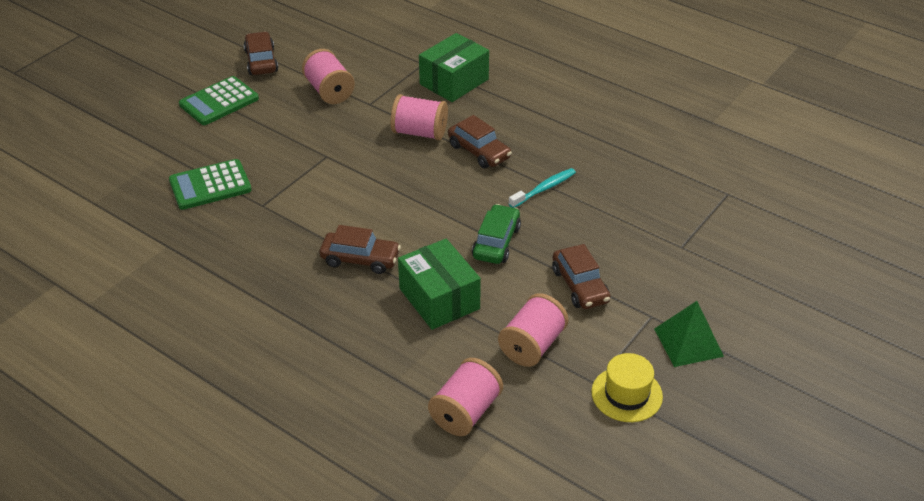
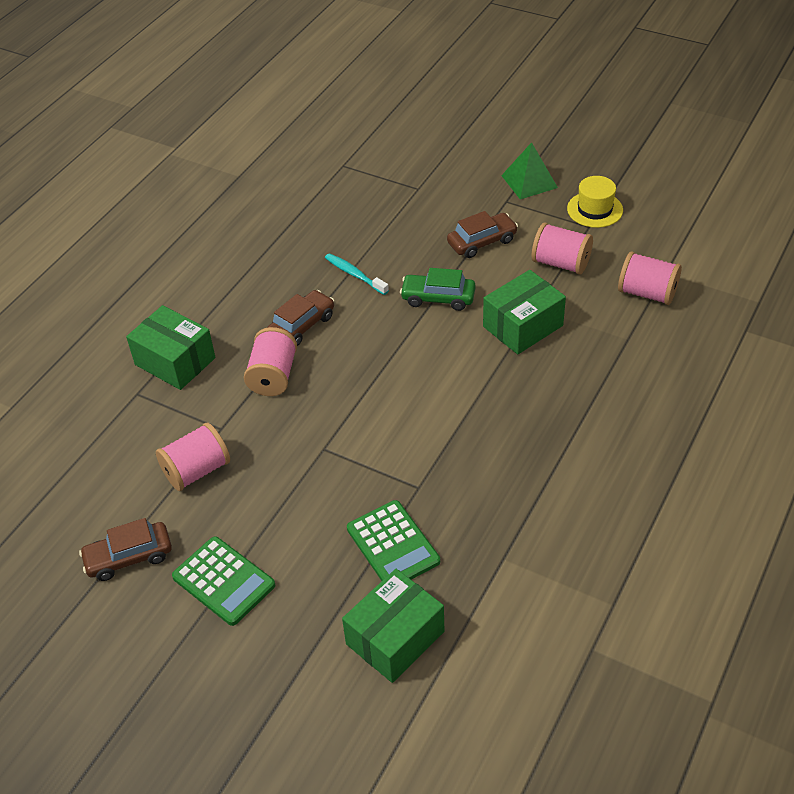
camera: 95 degrees left, 5 degrees up
(126, 179) = (395, 638): none -> green box
(360, 259) = (484, 389): brown car -> none

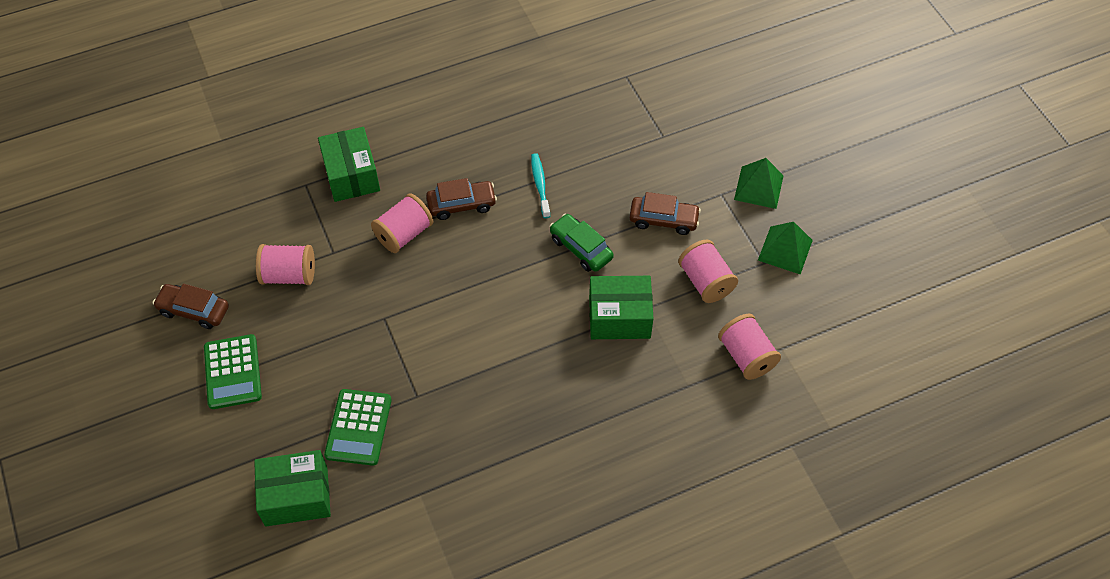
camera: 35 degrees right, 10 degrees up
(595, 209) = (785, 250): yellow hat -> green pyramid

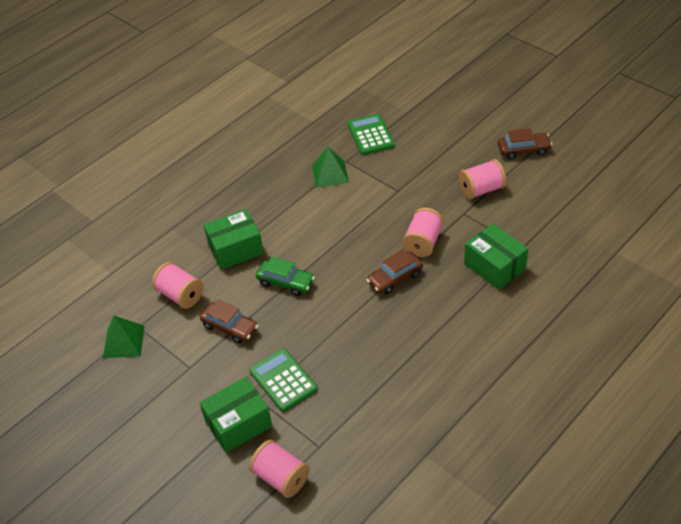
camera: 160 degrees right, 10 degrees down
(233, 372) = (468, 132): green calculator -> green calculator (283, 380)
(296, 496) = (382, 97): green box -> green box (238, 424)
(540, 185) = (343, 316): turquoise toothbrush -> none
(663, 220) = (230, 327): brown car -> brown car turned 135 degrees counterclockwise
(746, 356) = (135, 258): pink spool -> pink spool (281, 477)
(759, 187) = (158, 385): green pyramid -> green pyramid (330, 174)

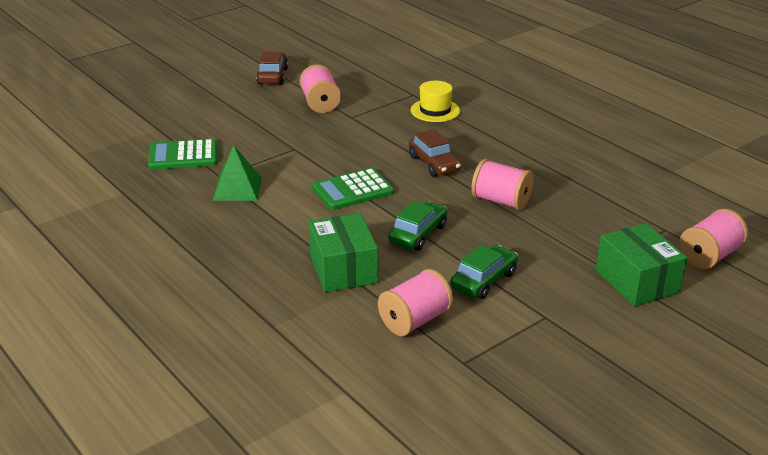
camera: 85 degrees left, 15 degrees down
(123, 341) = (491, 377): green pyramid -> none
(230, 327) = (484, 280): brown car -> green car
(283, 380) = (573, 246): green calculator -> green calculator (353, 190)
(423, 242) = (386, 143): pink spool -> pink spool (501, 201)
(494, 266) = (435, 110): green box -> yellow hat

